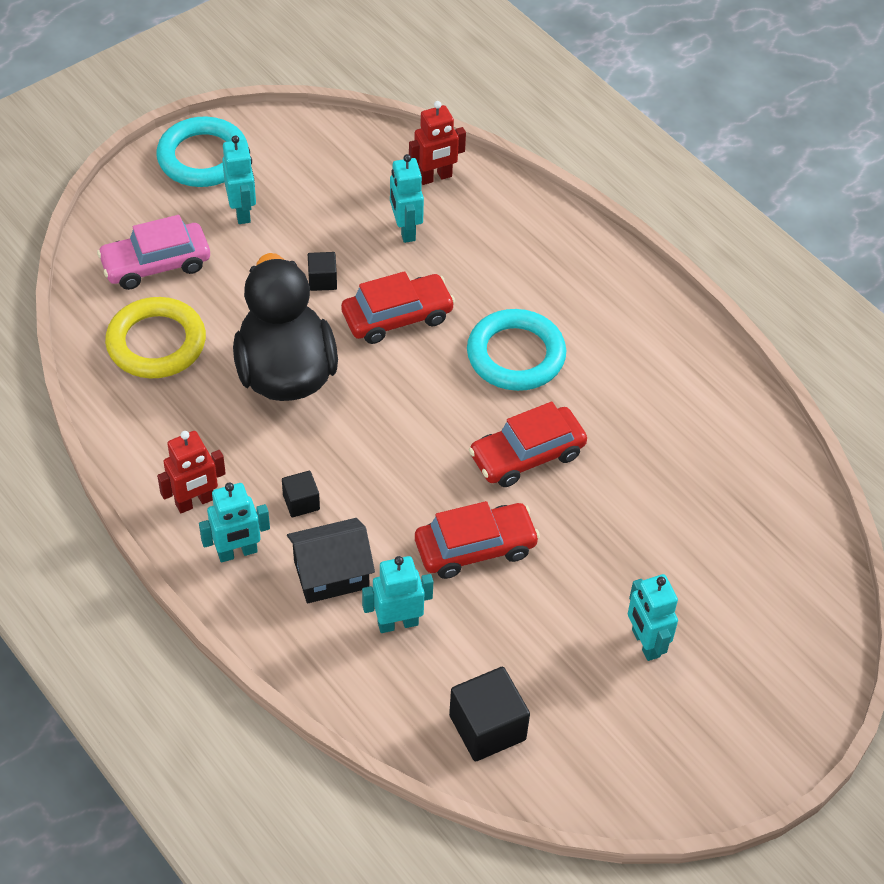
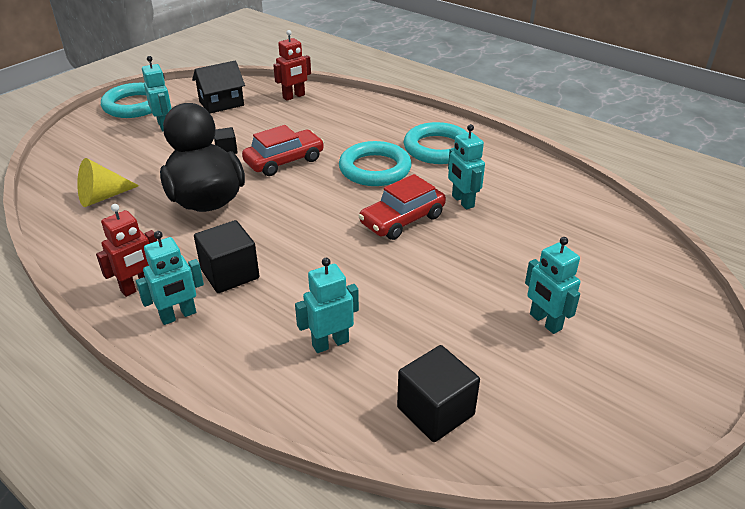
camera: 10 degrees left, 15 degrees down
(156, 264) = (102, 157): pink car -> none
(156, 343) = (102, 197): yellow ring -> yellow cone
(301, 502) = (230, 274): black cube -> black cube, size x1.80
(331, 574) = (264, 318): black house -> black house (221, 103)
(405, 230) = (280, 121): turquoise robot -> turquoise robot (462, 201)
(475, 547) = (381, 281): red car -> none
(613, 330) = (437, 148): none -> turquoise ring

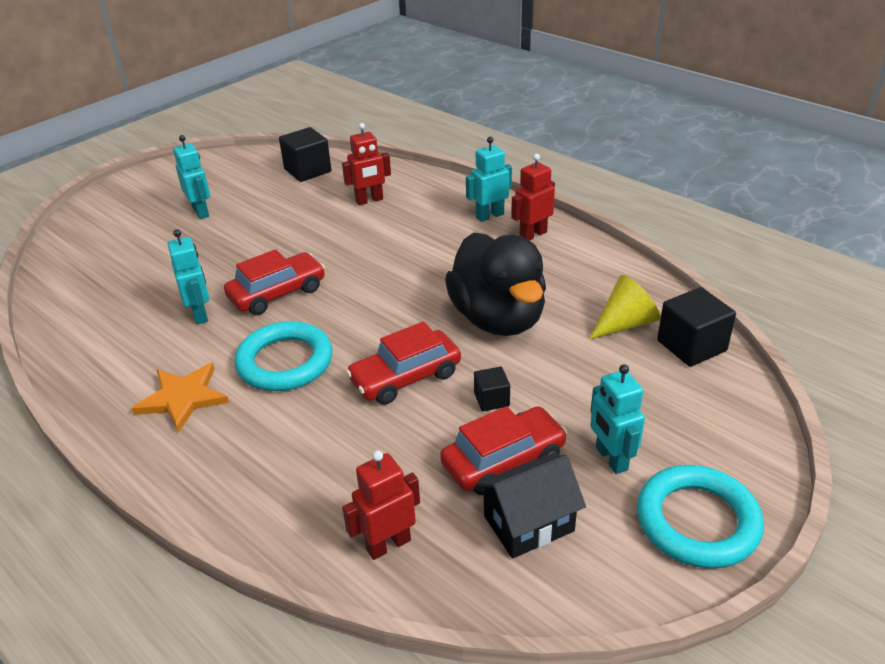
camera: 175 degrees left, 0 degrees up
(227, 124) = (503, 460): none -> red car
(230, 274) = (454, 244): black cube -> black cube (691, 346)
(330, 343) = (369, 200): turquoise robot -> red robot
(437, 148) = (183, 398): turquoise ring -> orange star

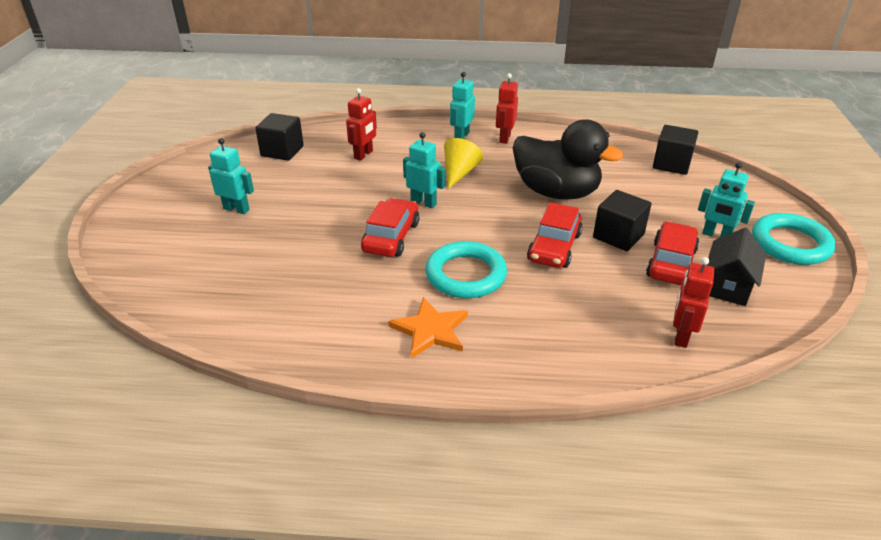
camera: 40 degrees left, 0 degrees up
(200, 314) = (354, 275): turquoise robot -> turquoise robot (423, 203)
(491, 399) = (618, 236): black cube -> black cube, size x1.80
(625, 323) = (625, 166): yellow cone -> yellow cone (459, 173)

